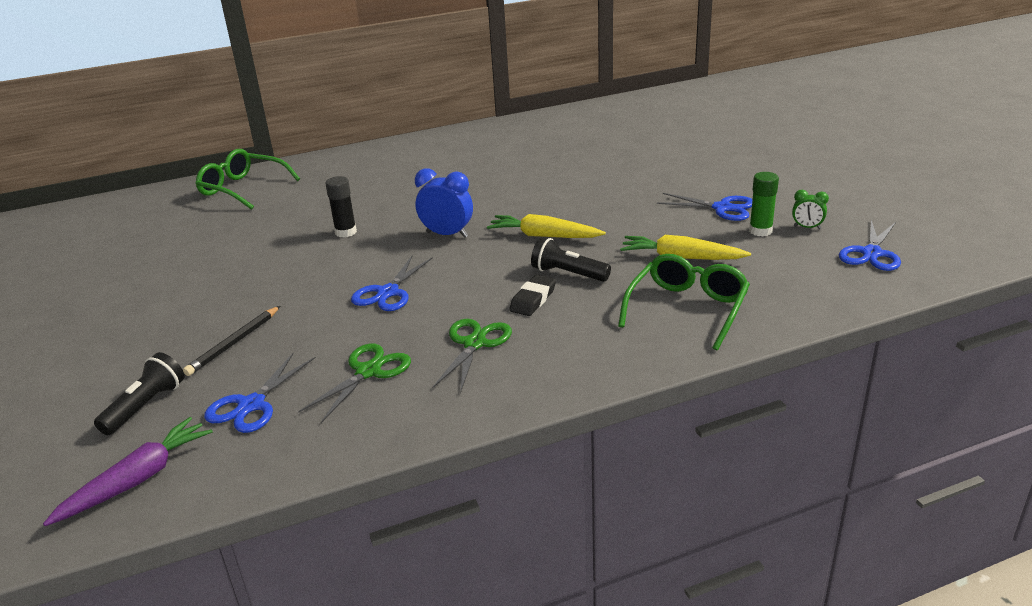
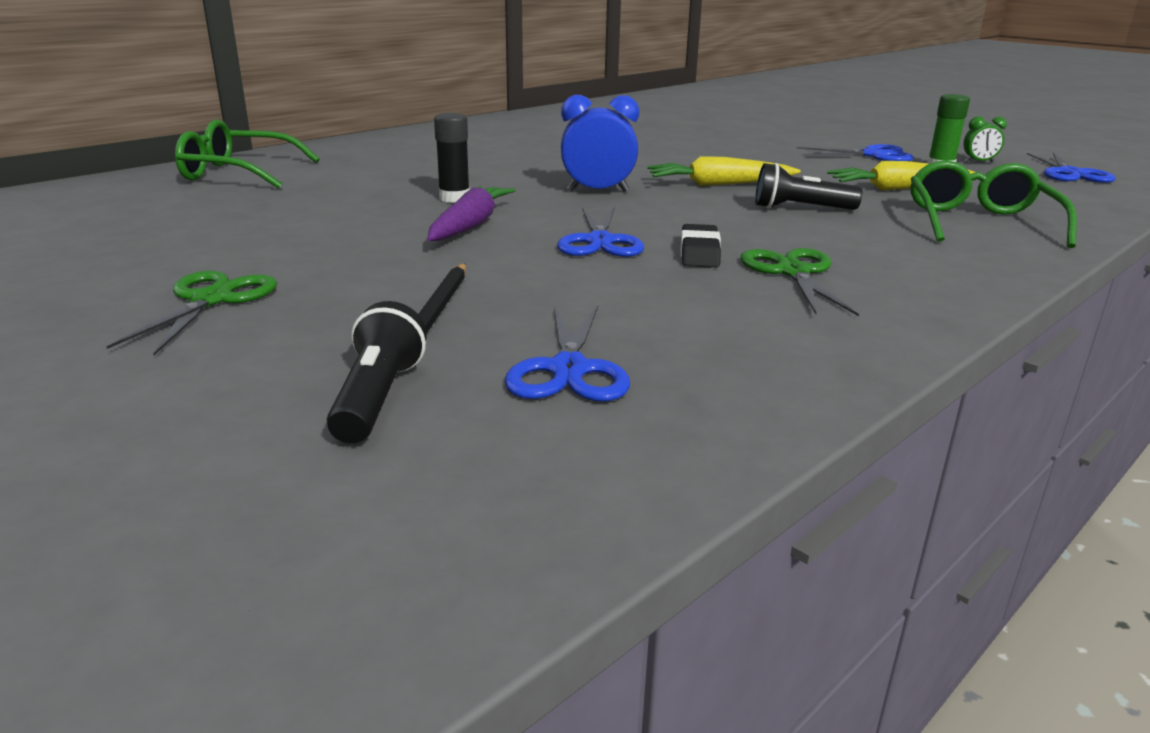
camera: 25 degrees left, 5 degrees down
(138, 479) = (495, 494): purple carrot -> purple carrot (470, 225)
(368, 372) = (694, 313): green scissors -> green scissors (211, 300)
(533, 299) = (797, 231): black eraser -> black eraser (699, 253)

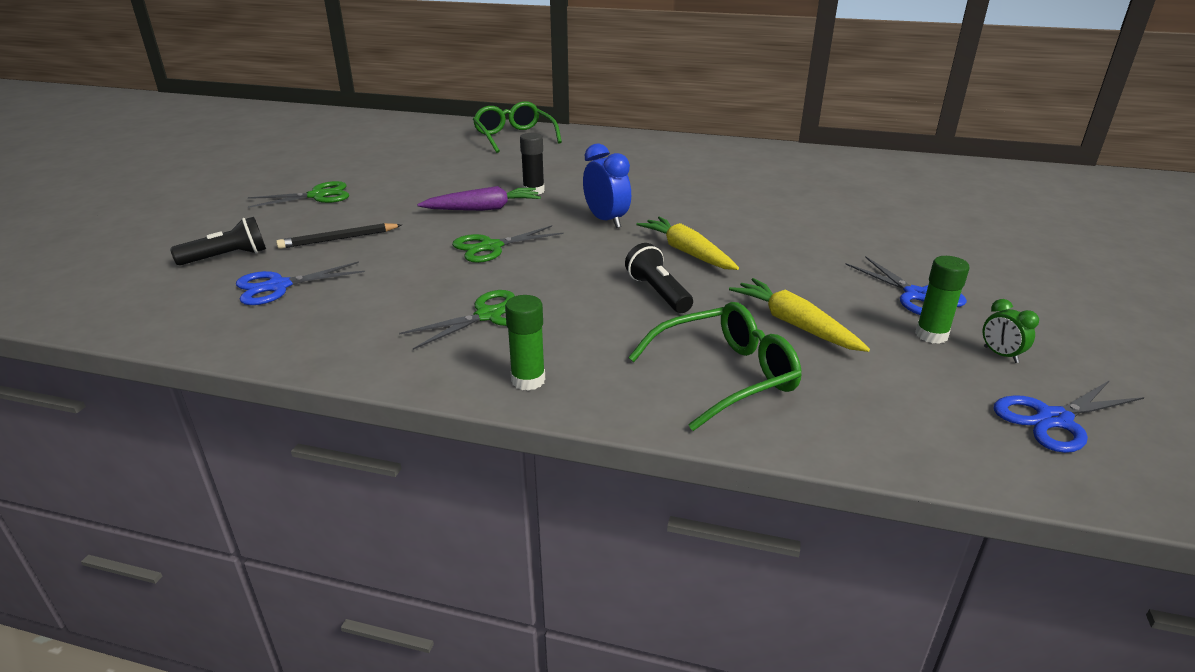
camera: 60 degrees right, 5 degrees up
(600, 241) = (491, 247): blue scissors -> green scissors
(699, 253) = (500, 279): black eraser -> none
(957, 282) = (528, 380): none -> green glue stick

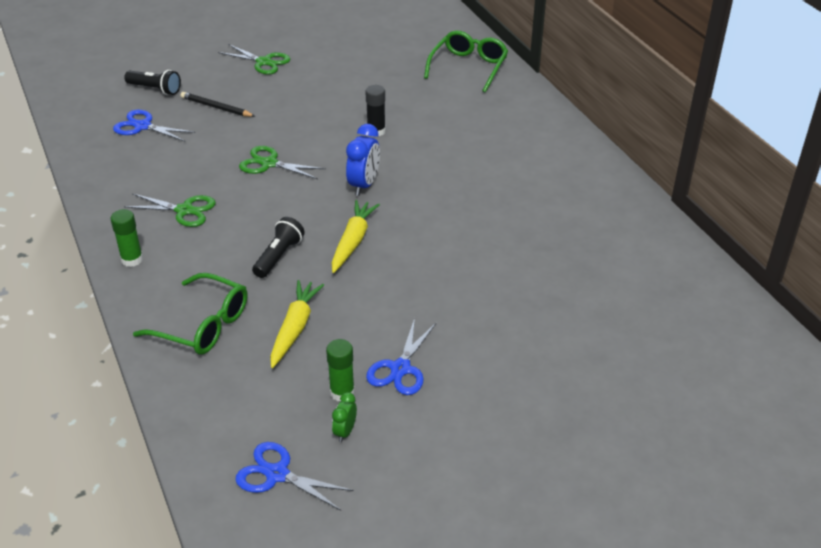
camera: 50 degrees right, 10 degrees up
(483, 209) = (321, 129): purple carrot -> none

